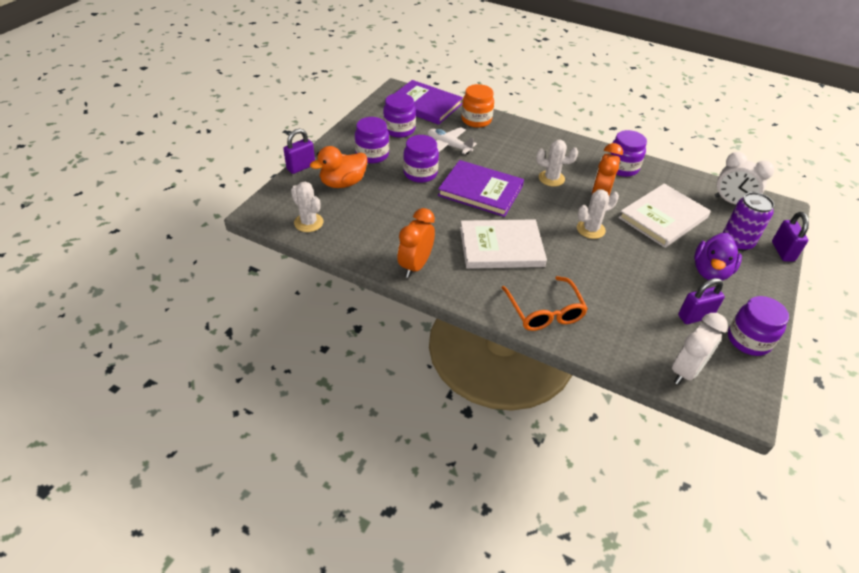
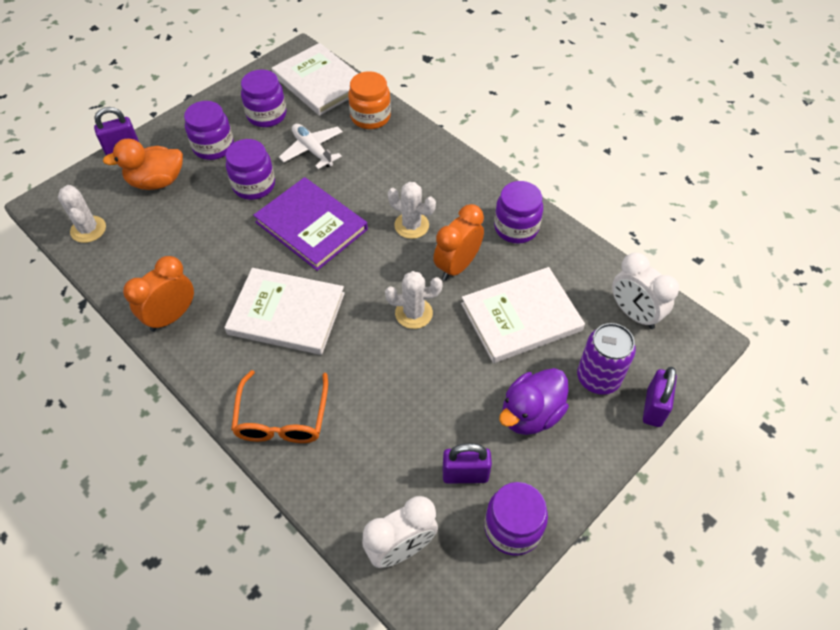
camera: 20 degrees right, 10 degrees up
(424, 105) = (320, 82): purple book -> white book

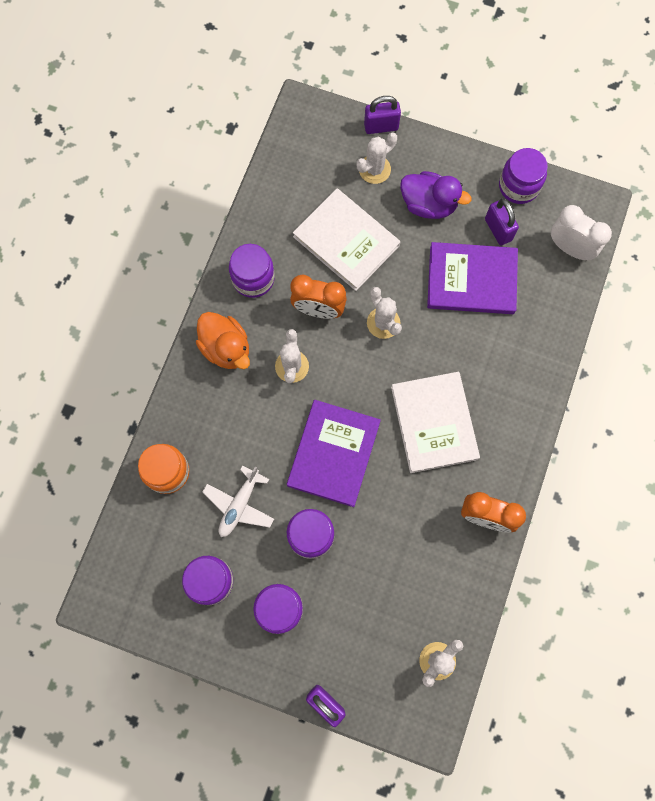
camera: 115 degrees left, 20 degrees up
(157, 181) = (350, 635): orange duck -> orange duck (226, 348)
(282, 418) = (524, 374): orange glasses -> none
(320, 82) = (135, 553): white book -> none
(417, 416) = (471, 280): none -> purple book
(598, 378) = (374, 169): purple can -> white cactus
(634, 314) = (302, 161): white clock -> none

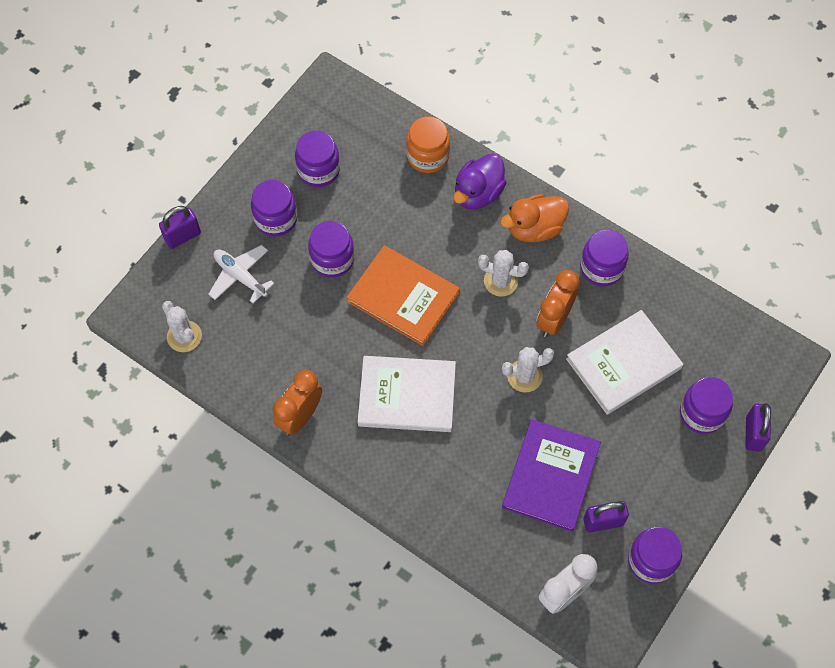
camera: 105 degrees right, 10 degrees down
(239, 505) = (379, 207): white plane -> white plane (240, 276)
(334, 454) = (403, 297): purple book -> orange book
(374, 169) = (702, 413): white cactus -> purple jar
(429, 204) = (648, 457): purple duck -> purple duck (478, 193)

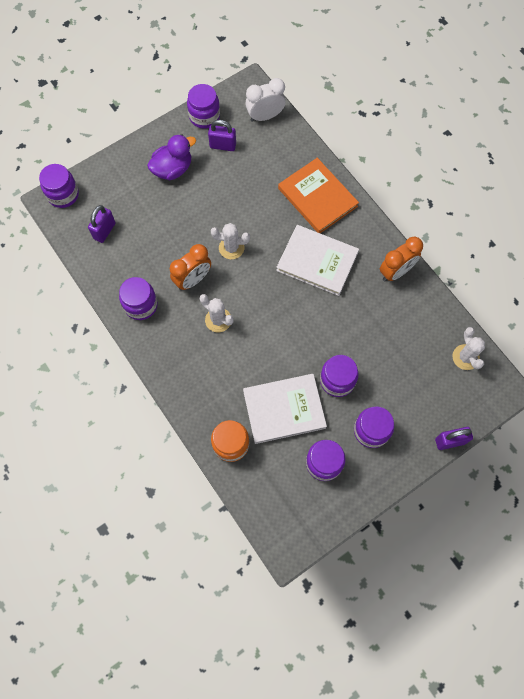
camera: 160 degrees left, 5 degrees up
(240, 276) = (412, 391): white plane -> none
(403, 297) = (294, 332): orange book -> orange book (317, 197)
(478, 193) = (204, 396): purple duck -> purple duck (173, 169)
(534, 228) = (175, 352): orange duck -> none
(551, 476) = (243, 181): purple book -> none
(623, 363) = (160, 234): white book -> white book (284, 409)
(702, 413) = (127, 186): purple jar -> purple jar (63, 195)
(753, 433) = (101, 164): purple padlock -> purple padlock (104, 231)

